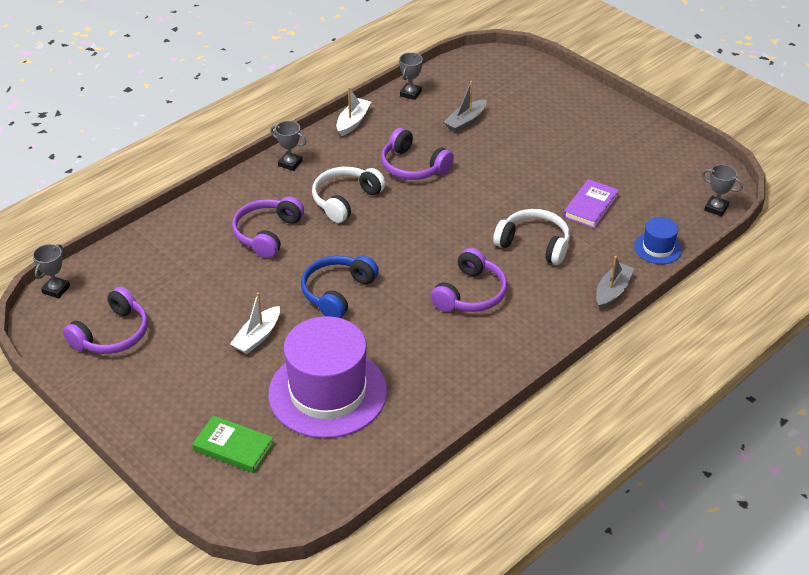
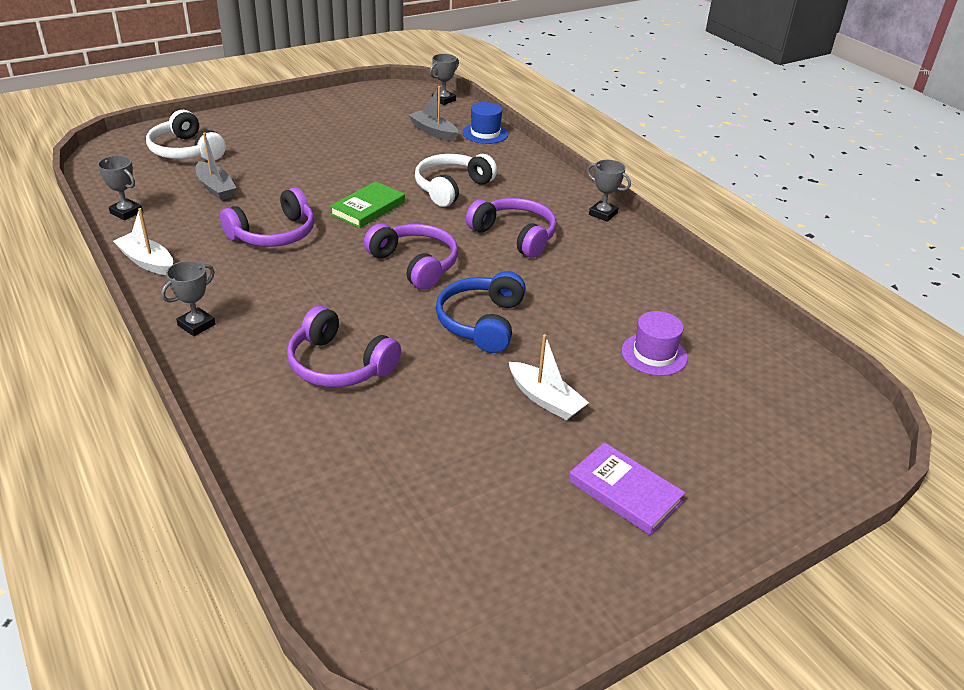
camera: 80 degrees left, 5 degrees down
(56, 289) = (362, 633): grey trophy -> grey trophy (603, 214)
(112, 334) = (502, 557): purple headphones -> purple headphones (415, 264)
(233, 447) = (744, 444): green book -> green book (368, 208)
(327, 392) = (654, 354): purple hat -> purple hat, size x0.45
(337, 292) = (481, 322): blue headphones -> blue headphones turned 60 degrees clockwise
(345, 200) = (307, 291): white headphones -> white headphones (186, 151)
(590, 206) = (409, 150): purple book -> purple book (625, 491)
(612, 291) = (536, 164): grey boat -> grey boat (433, 132)

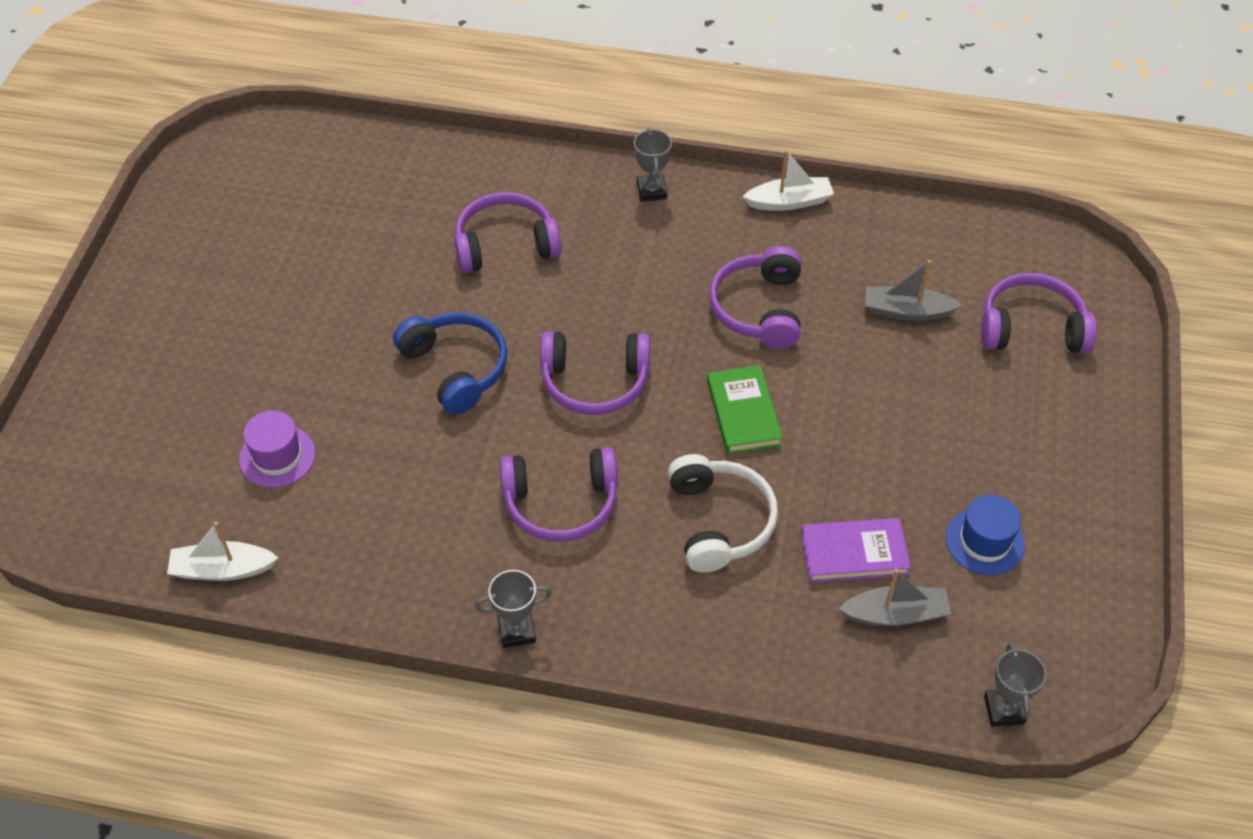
camera: 135 degrees right, 15 degrees up
(126, 212) = (906, 224): grey trophy -> none
(186, 151) = (1031, 328): white headphones -> purple headphones
(485, 133) = (841, 676): blue hat -> blue hat (985, 541)
(545, 399) = (323, 339): white boat -> white boat (222, 569)
(625, 491) = (195, 312): purple book -> purple book (854, 553)

